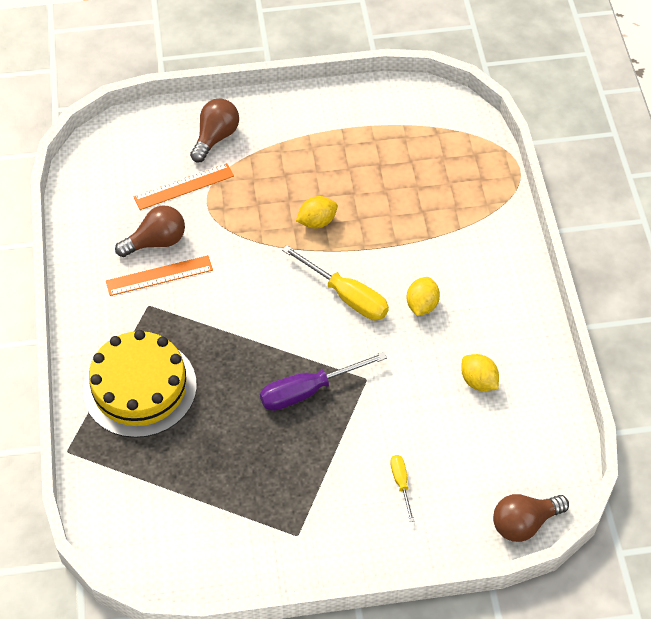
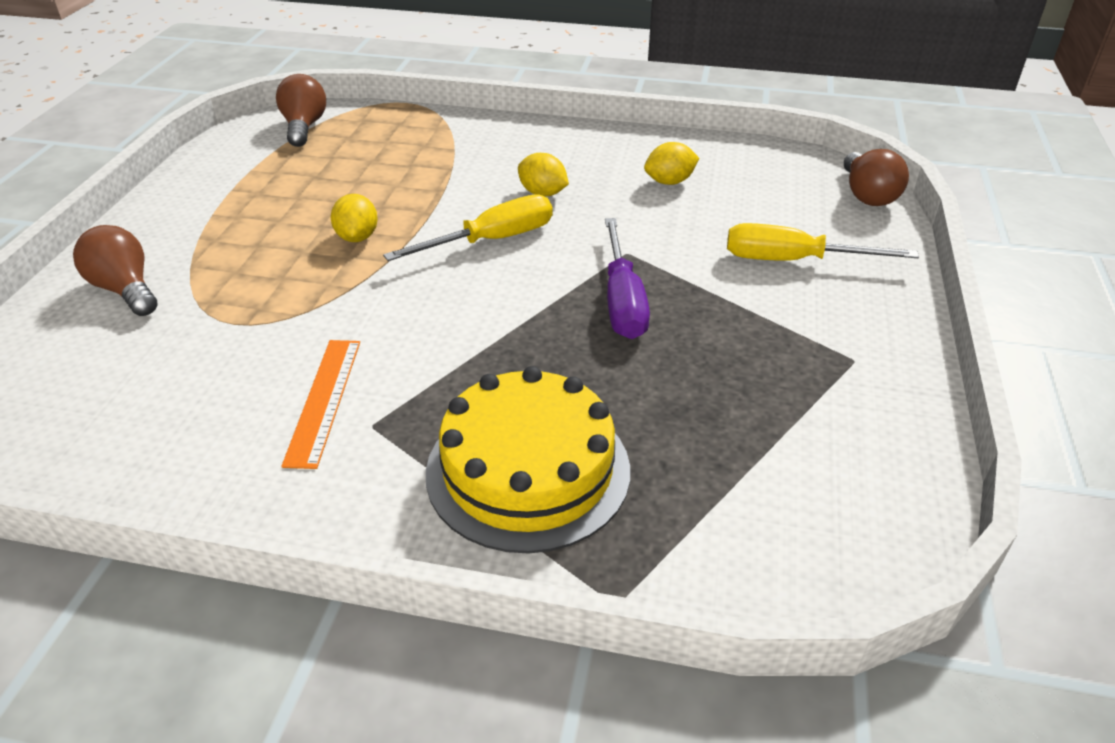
camera: 70 degrees left, 15 degrees down
(156, 242) = (255, 389): brown light bulb -> brown light bulb (304, 127)
(184, 187) = (180, 338): orange ruler -> none
(401, 483) = (793, 260): yellow screwdriver -> yellow screwdriver, size x1.92

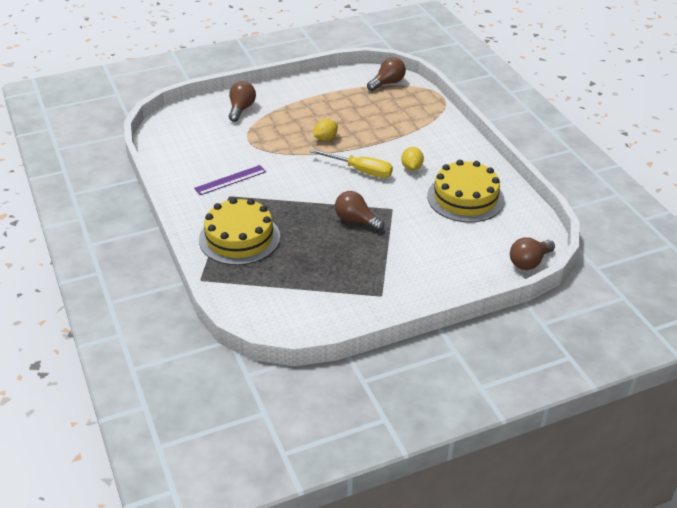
camera: 55 degrees right, 0 degrees up
(323, 400) = (230, 180): orange ruler -> purple ruler
(622, 301) = (356, 221): purple screwdriver -> brown light bulb
(669, 182) = (465, 198): yellow lemon -> yellow cake
(793, 260) = (439, 256): yellow screwdriver -> none

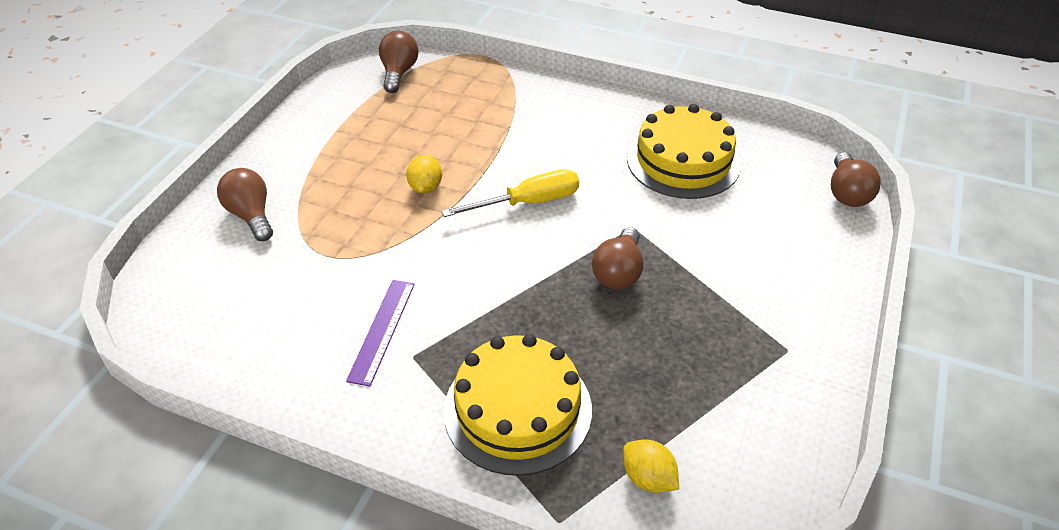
camera: 45 degrees left, 5 degrees up
(356, 221) = (618, 272): brown light bulb -> brown light bulb turned 60 degrees counterclockwise
(411, 167) = (577, 161): yellow lemon -> yellow lemon (648, 478)

